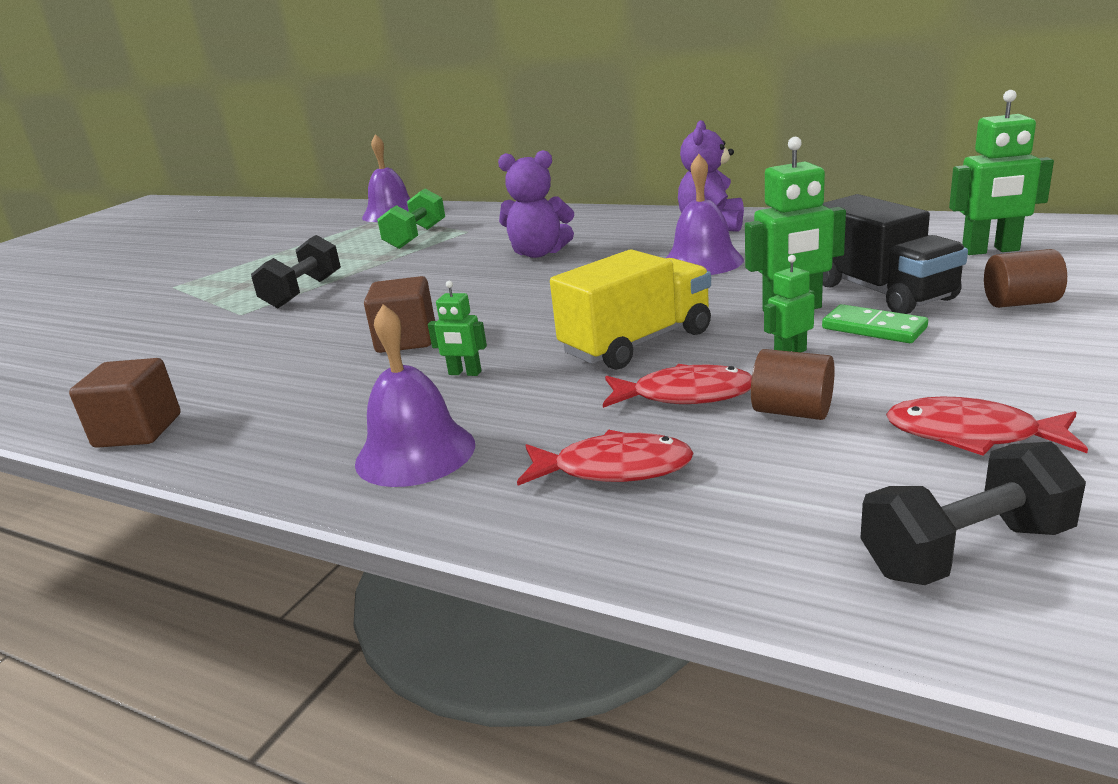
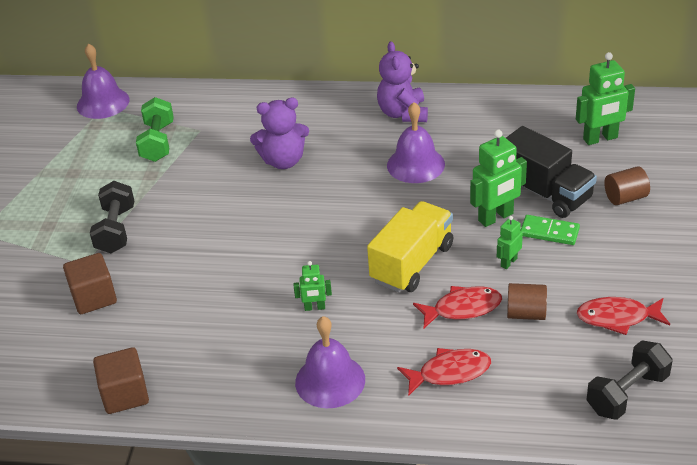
camera: 20 degrees left, 15 degrees up
(406, 340) = (249, 279): brown cube -> brown cube (94, 297)

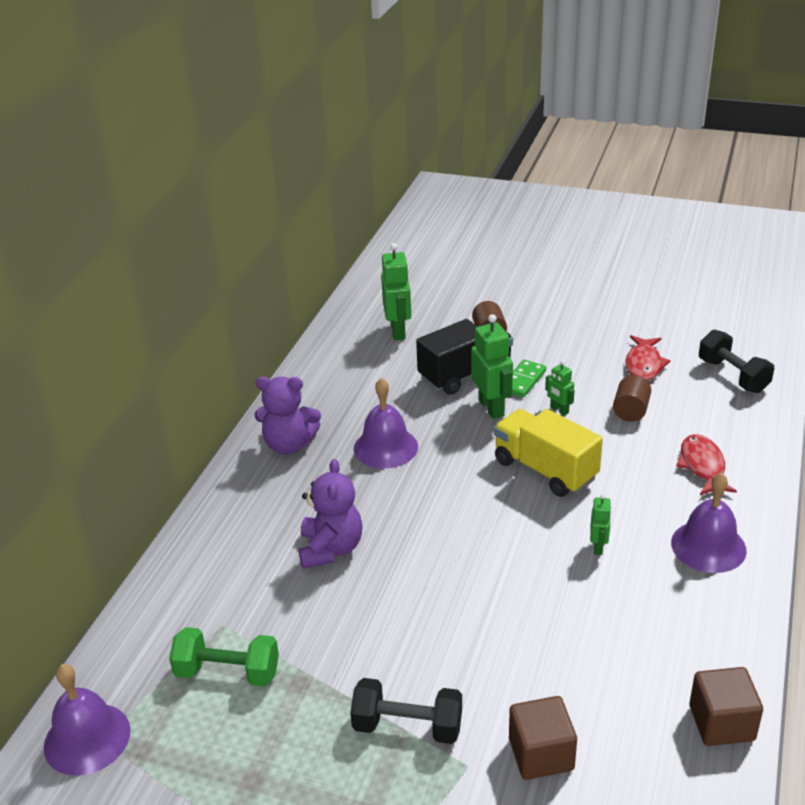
camera: 80 degrees left, 5 degrees down
(462, 308) = (617, 446): red fish -> none

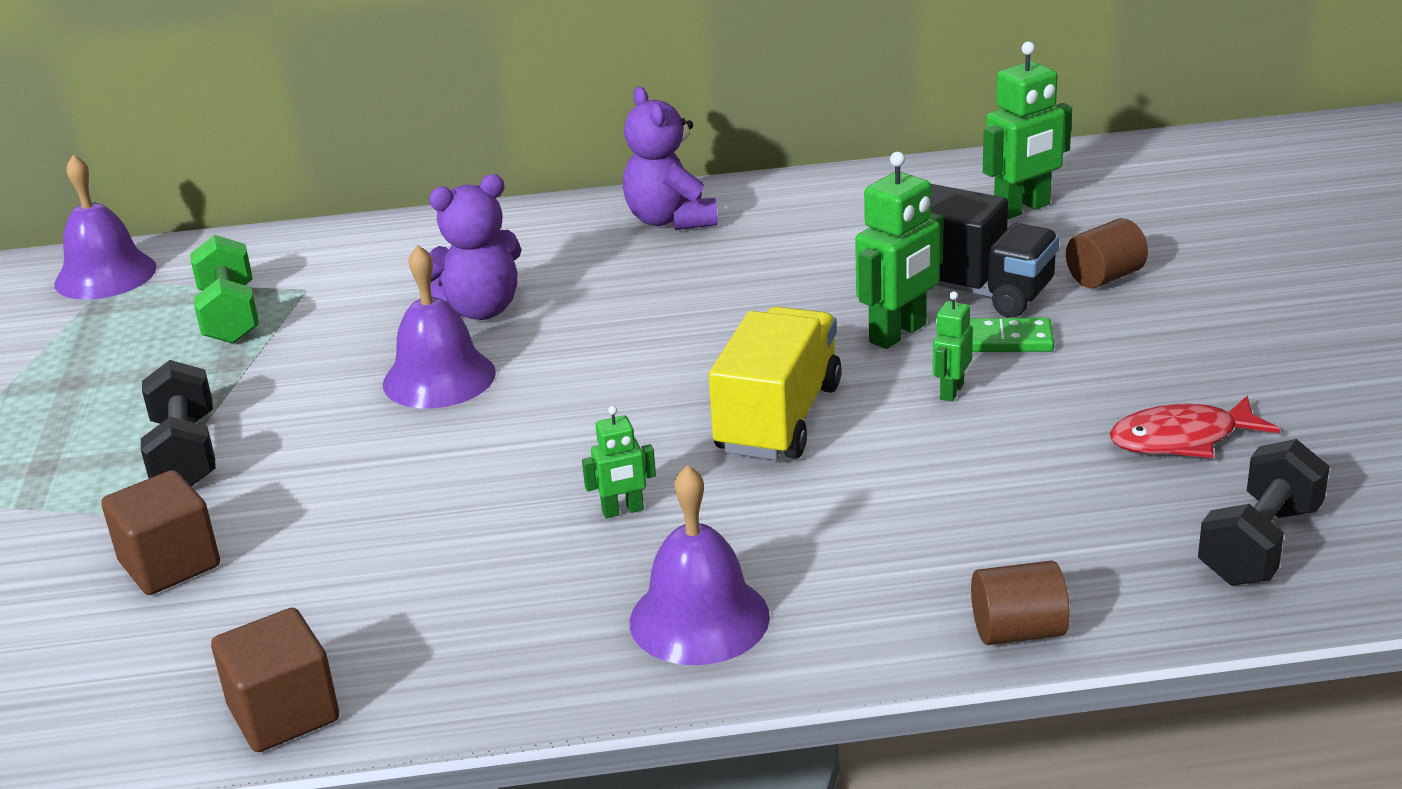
camera: 65 degrees right, 5 degrees down
(385, 447) = (723, 283): purple bell -> purple bell (439, 378)
(630, 411) = (1019, 458): brown cylinder -> brown cylinder (1018, 631)
(702, 466) = (923, 567): red fish -> none

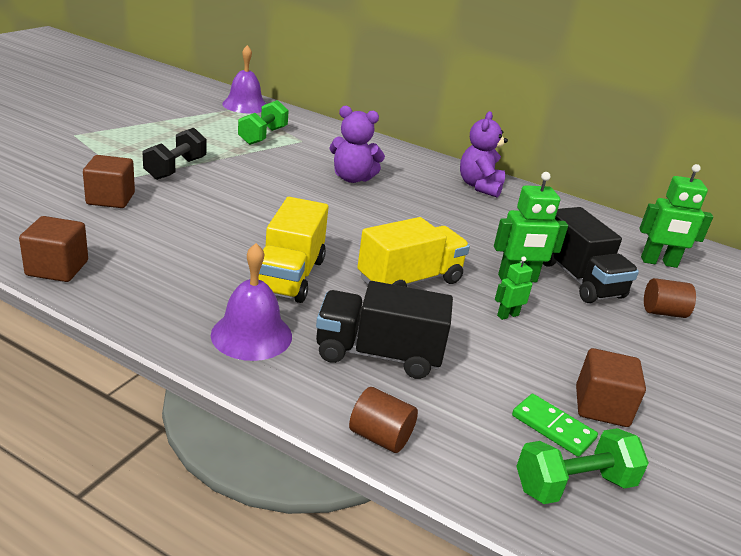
camera: 30 degrees right, 0 degrees up
(439, 378) = (299, 192): purple bell -> none
(623, 511) = (289, 276): green robot -> yellow truck
(879, 539) = (378, 354): none -> black truck
(1001, 340) = (566, 308): green domino -> green domino (553, 427)
(1182, 439) = (601, 406): red fish -> brown cube
(1260, 544) = (574, 485): black dumbbell -> green dumbbell

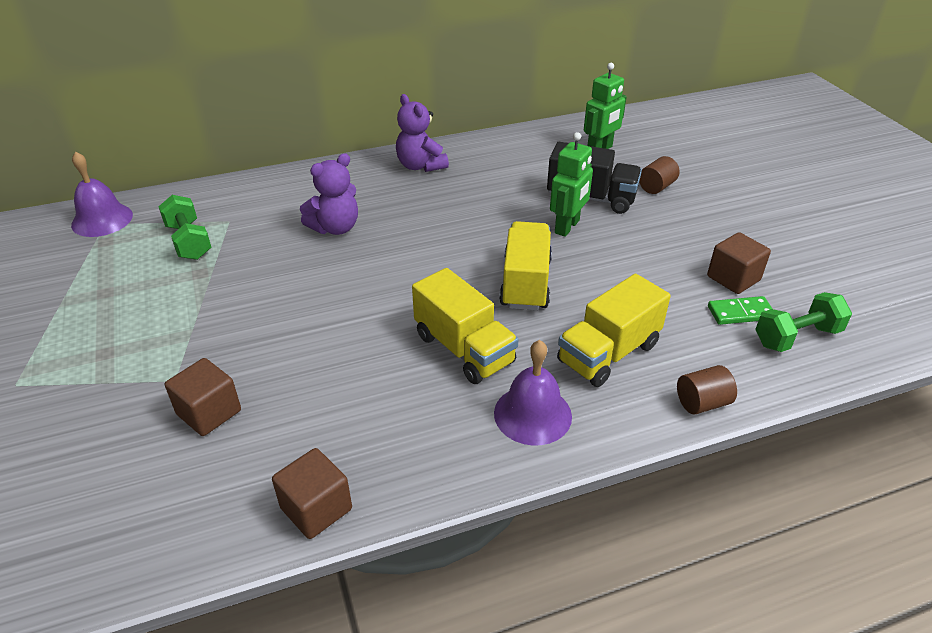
camera: 45 degrees left, 10 degrees up
(175, 169) = (193, 335): black dumbbell -> none
(378, 354) = (608, 353): black truck -> yellow truck
(507, 315) = (608, 259): green robot -> none
(574, 485) = (797, 337): green dumbbell -> green dumbbell turned 45 degrees clockwise

